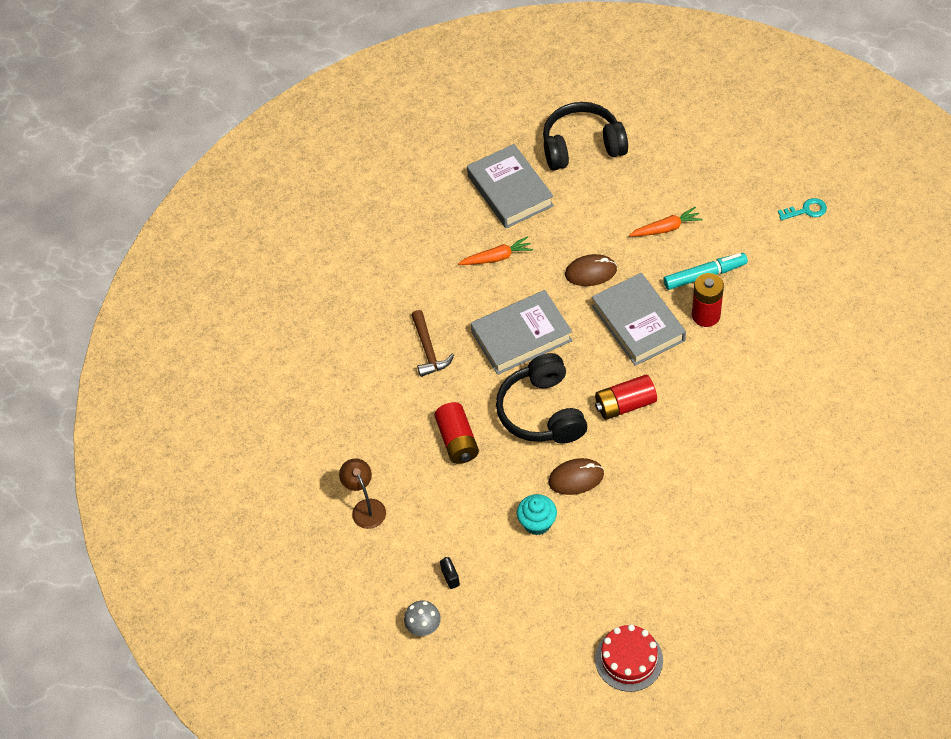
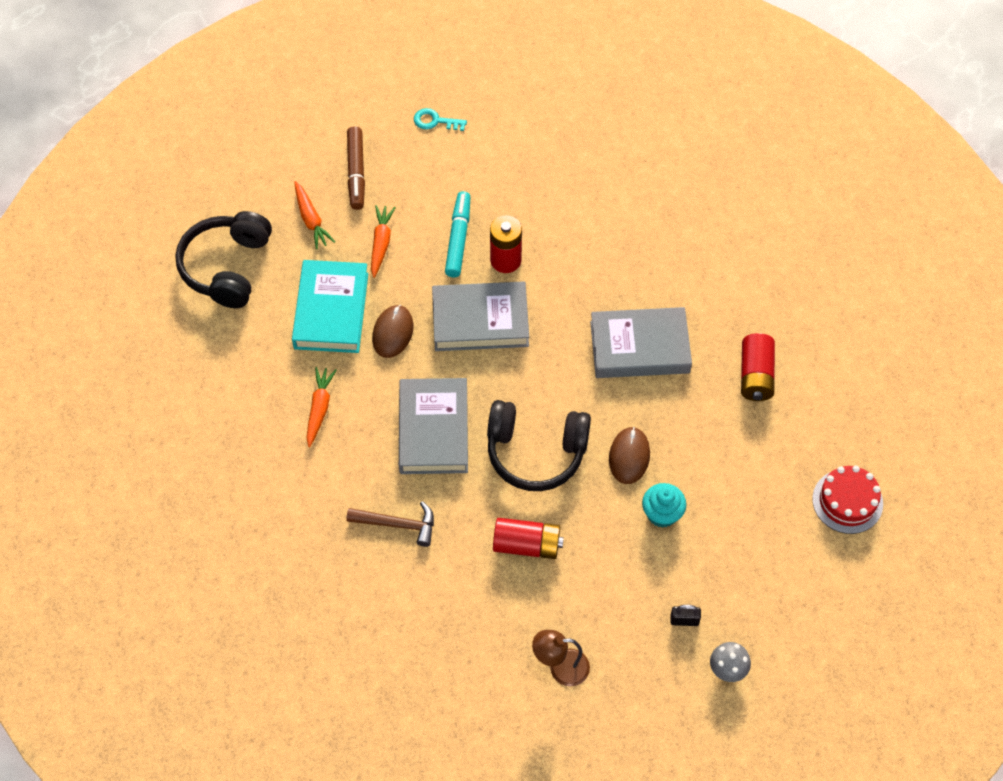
camera: 70 degrees left, 5 degrees up
(510, 191) = (240, 358): grey book -> grey book (639, 347)
(585, 225) = (331, 311): none -> turquoise book
(625, 405) = (569, 376): red battery -> red battery (755, 375)
(658, 176) = (311, 219): none -> orange carrot
(720, 183) = (356, 172): none -> brown marker
(806, 210) = (435, 121): turquoise key -> turquoise key turned 90 degrees counterclockwise

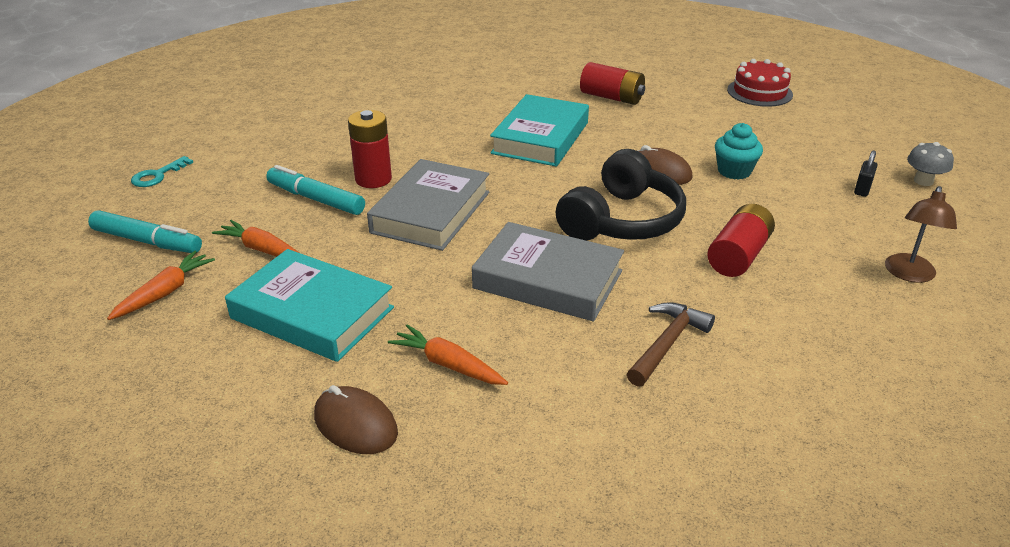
camera: 65 degrees left, 25 degrees down
(227, 267) = (142, 390): black headphones -> none
(311, 219) = (165, 293): orange carrot -> orange carrot turned 60 degrees counterclockwise
(356, 172) = (147, 241): brown marker -> turquoise marker
(392, 332) = (390, 274): brown mouse -> brown mouse (355, 424)
(639, 347) = (541, 138): grey book -> turquoise book

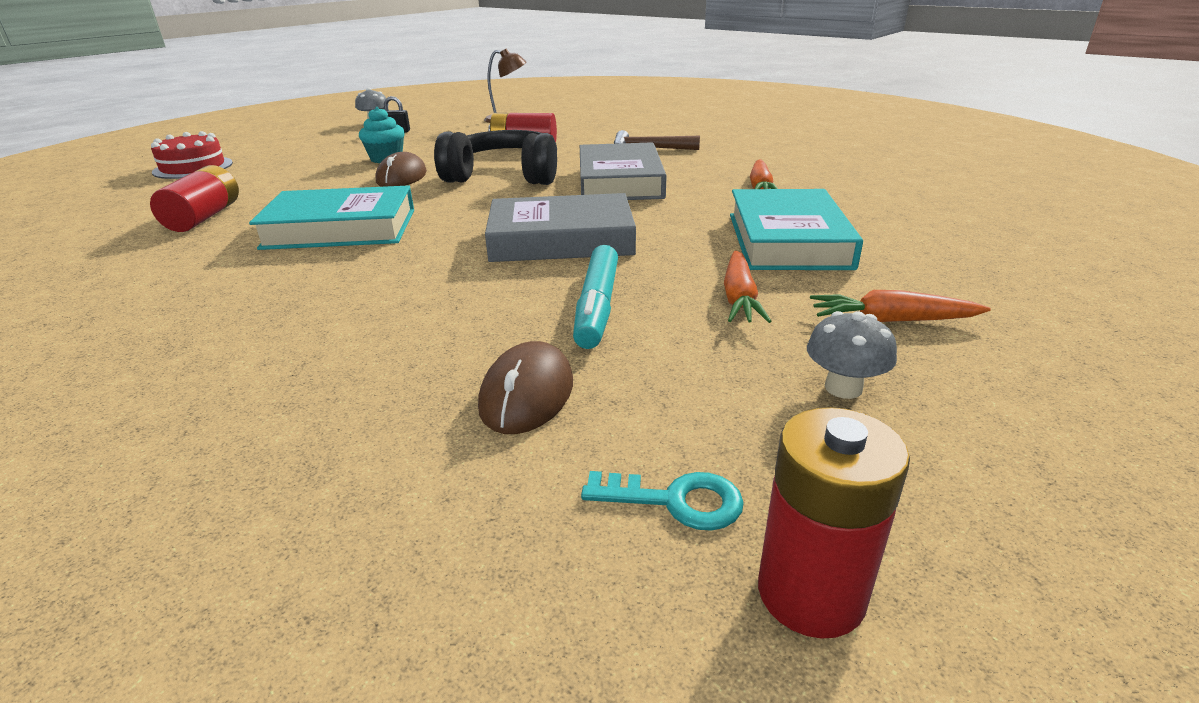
camera: 115 degrees left, 5 degrees down
(147, 241) = (843, 388): turquoise marker -> grey mushroom
(355, 424) = (858, 195): brown mouse -> brown mouse (527, 394)
(373, 179) = (513, 288): red battery -> red battery (810, 593)

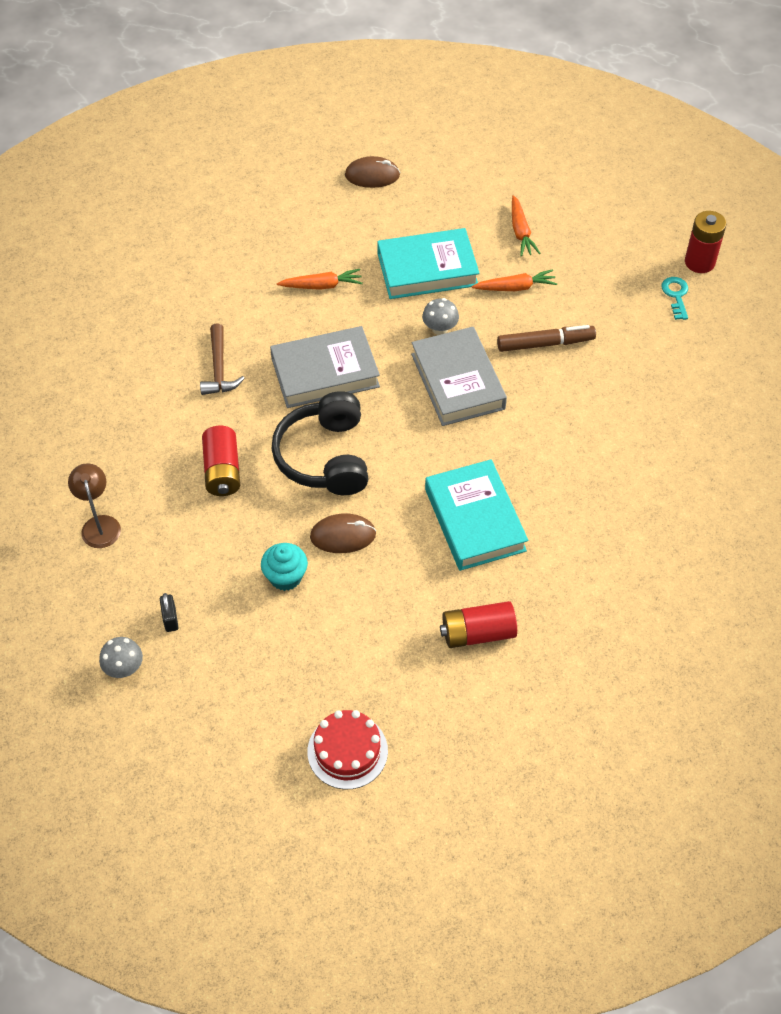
camera: 105 degrees left, 25 degrees up
(527, 394) = (633, 351): brown mouse -> brown mouse (372, 175)
(597, 307) = (545, 343): turquoise marker -> brown marker
(843, 388) = (587, 251): grey mushroom -> grey mushroom (440, 329)

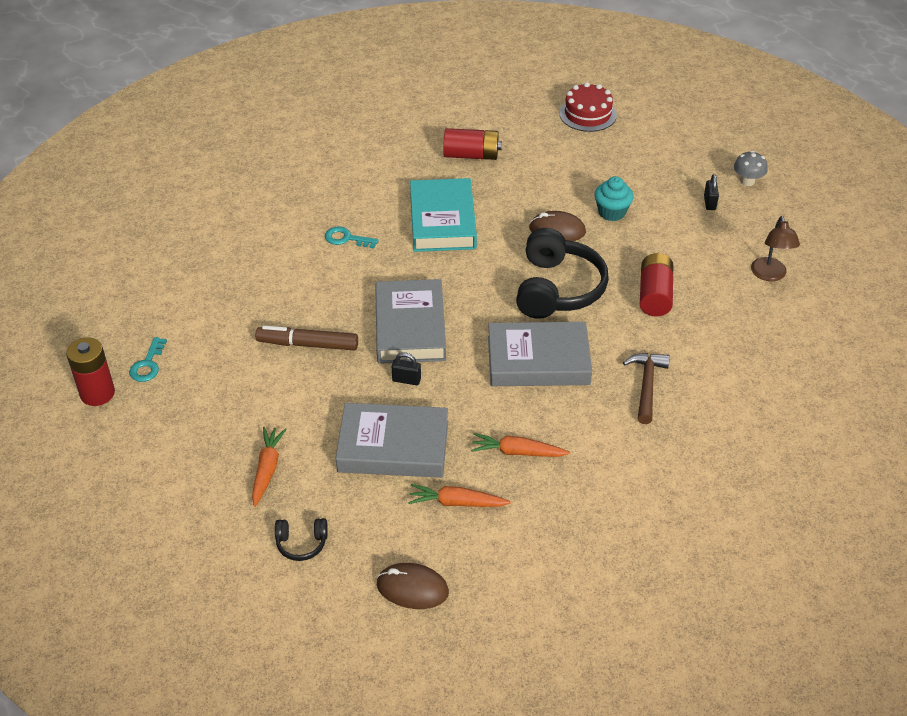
camera: 165 degrees left, 10 degrees down
(427, 269) = (393, 447): turquoise book -> grey book
(440, 329) = (406, 380): grey mushroom -> black padlock
(466, 187) = (301, 543): none -> black headphones
(515, 287) = (307, 406): orange carrot -> orange carrot (457, 503)
(568, 472) = (346, 239): none -> turquoise key

